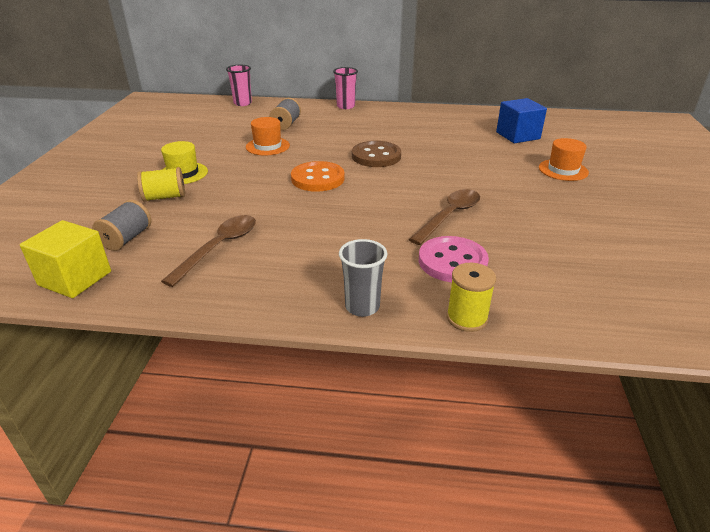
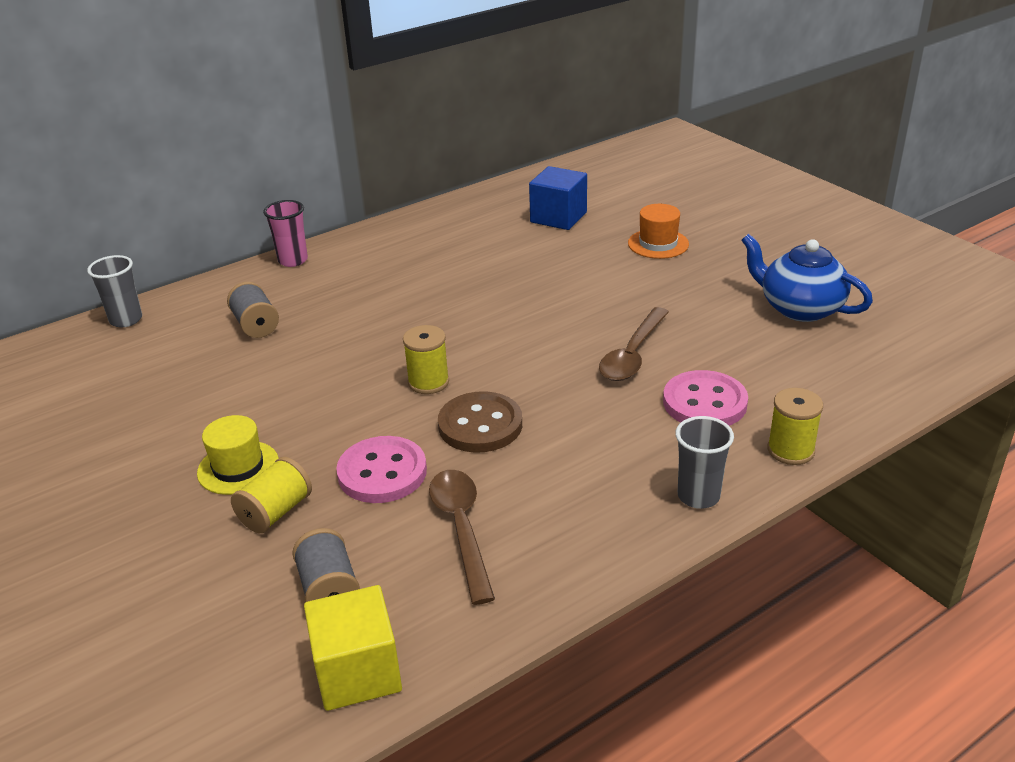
camera: 40 degrees left, 0 degrees up
(230, 205) = (382, 472): none -> pink button
(242, 103) = (126, 320): pink cup -> grey cup
(267, 146) = (287, 370): orange hat -> none
(317, 179) = (428, 382): orange button -> yellow spool
(376, 156) = (448, 318): brown button -> brown button (480, 425)
(449, 216) = (633, 354): brown spoon -> brown spoon turned 150 degrees counterclockwise
(614, 244) = (799, 308): none -> blue teapot

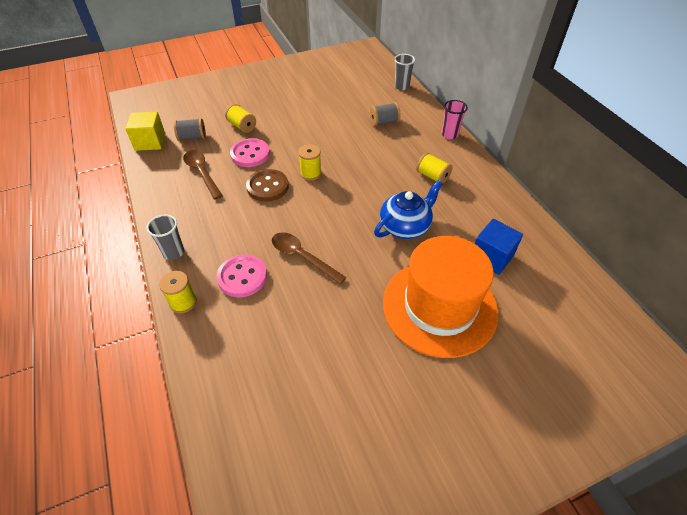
camera: 100 degrees right, 15 degrees up
(238, 467) = (275, 117): yellow hat -> none
(407, 267) = (432, 176): none -> yellow spool
(461, 529) = (202, 173): brown spoon -> brown spoon turned 120 degrees counterclockwise
(658, 244) = (439, 306): orange hat -> orange hat, size x2.41
(799, 308) = (322, 366): blue teapot -> blue teapot (405, 226)

